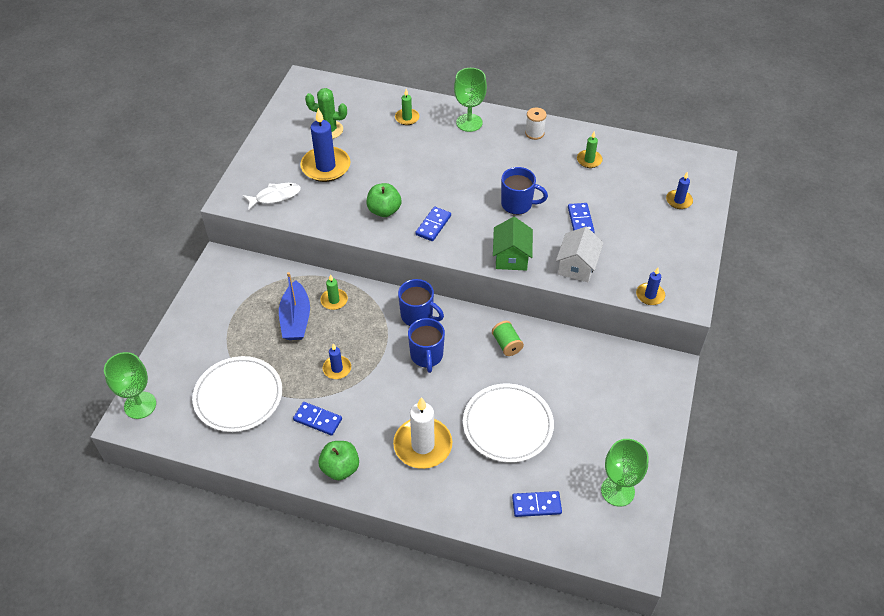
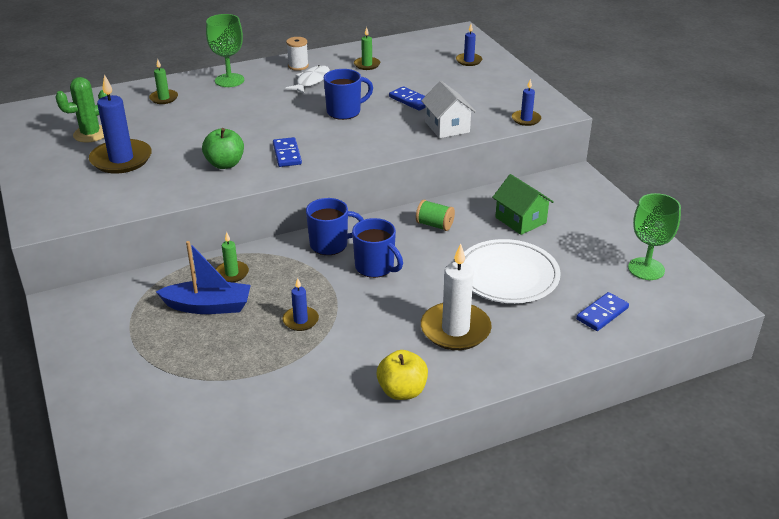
camera: 40 degrees left, 15 degrees down
(140, 405) = (107, 472): green goblet -> none
(238, 396) = (221, 398): white plate -> none
(275, 196) = (91, 201): white fish -> white fish (311, 81)
(296, 319) = (208, 306): blue boat -> blue boat turned 45 degrees counterclockwise
(317, 420) = (331, 368): blue domino -> none
(340, 468) = (402, 391): green apple -> yellow apple
(511, 257) = (385, 144): green house -> green house (520, 220)

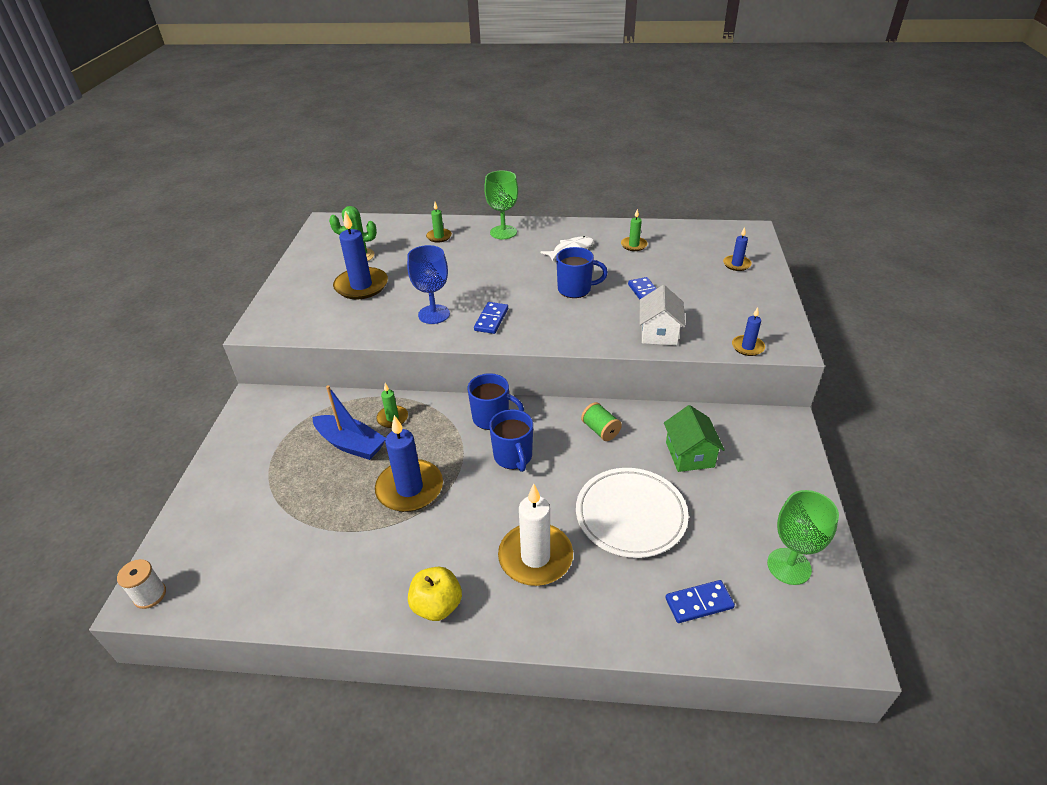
camera: 30 degrees right, 5 degrees up
(225, 164) = (434, 314): green apple -> blue goblet
(298, 66) = (571, 232): white spool -> white spool (150, 595)
(300, 320) = (410, 488): blue candle -> blue candle, size x1.93

